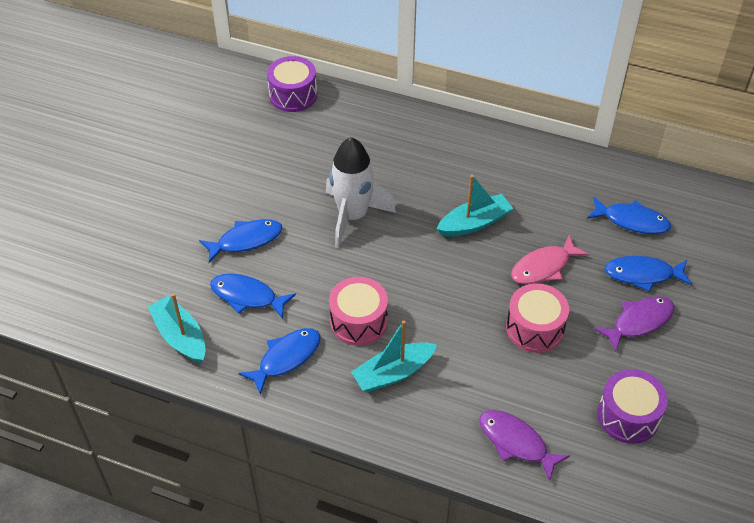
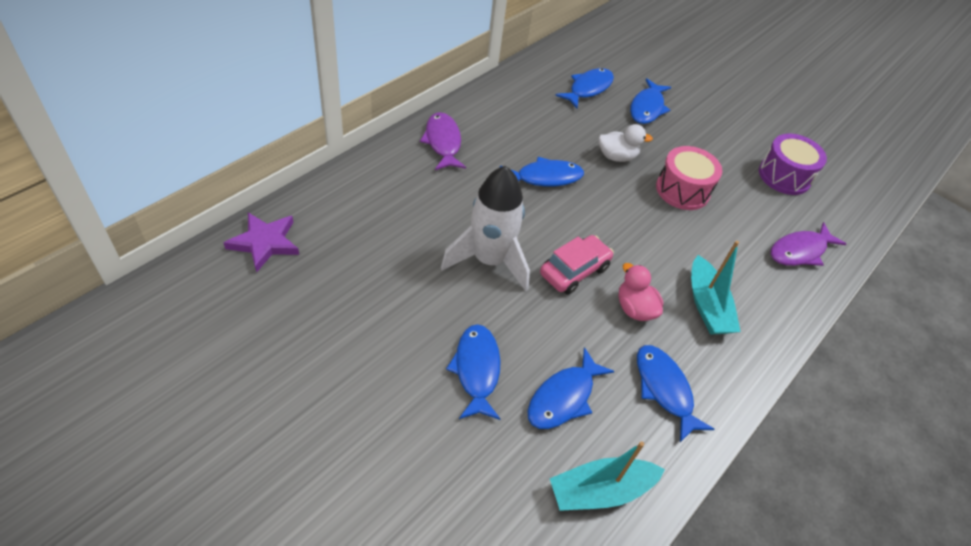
camera: 75 degrees left, 0 degrees up
(293, 95) = (265, 243): purple drum -> purple star
(358, 321) = (634, 308): pink drum -> pink duck
(375, 271) = (574, 271): none -> pink car
(474, 223) = (545, 177): turquoise boat -> blue fish
(544, 267) = (616, 156): pink fish -> white duck
(639, 322) = (694, 130): purple fish -> purple fish (443, 142)

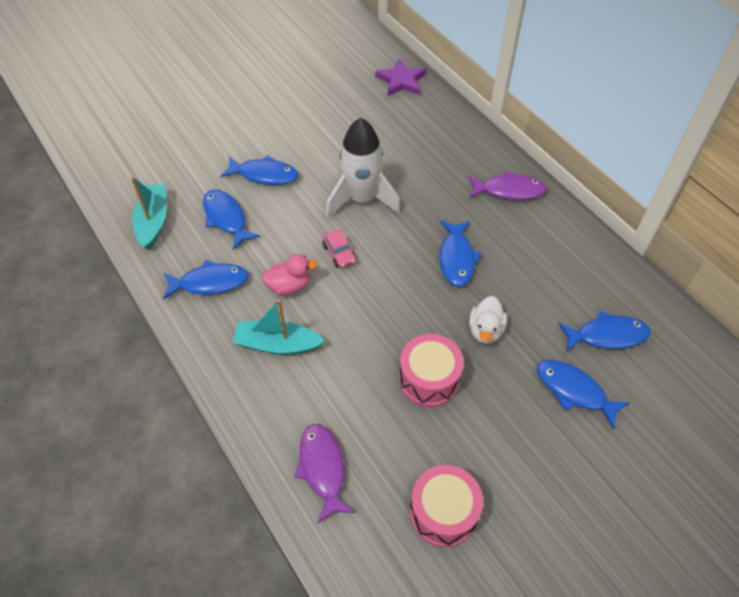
camera: 110 degrees right, 5 degrees up
(574, 271) = (339, 253): pink car -> pink car, size x0.64
(588, 89) = (607, 335): blue fish -> blue fish turned 60 degrees counterclockwise
(784, 176) = (443, 512): purple drum -> pink drum

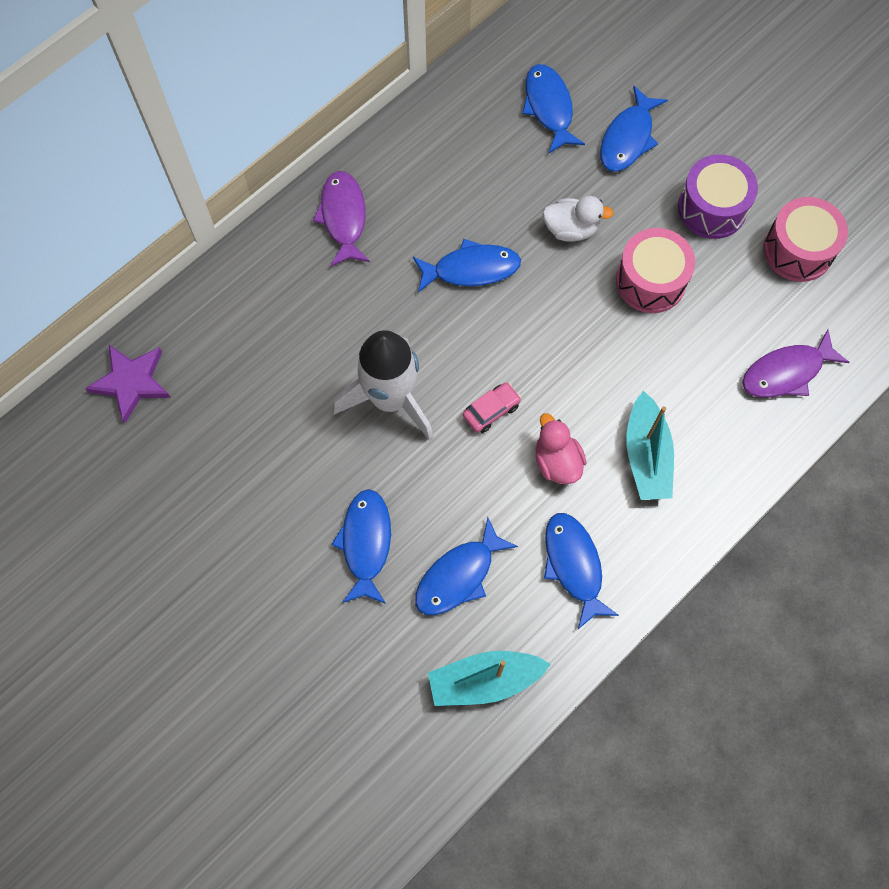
camera: 100 degrees left, 15 degrees up
(496, 445) = (712, 208): none -> purple drum

